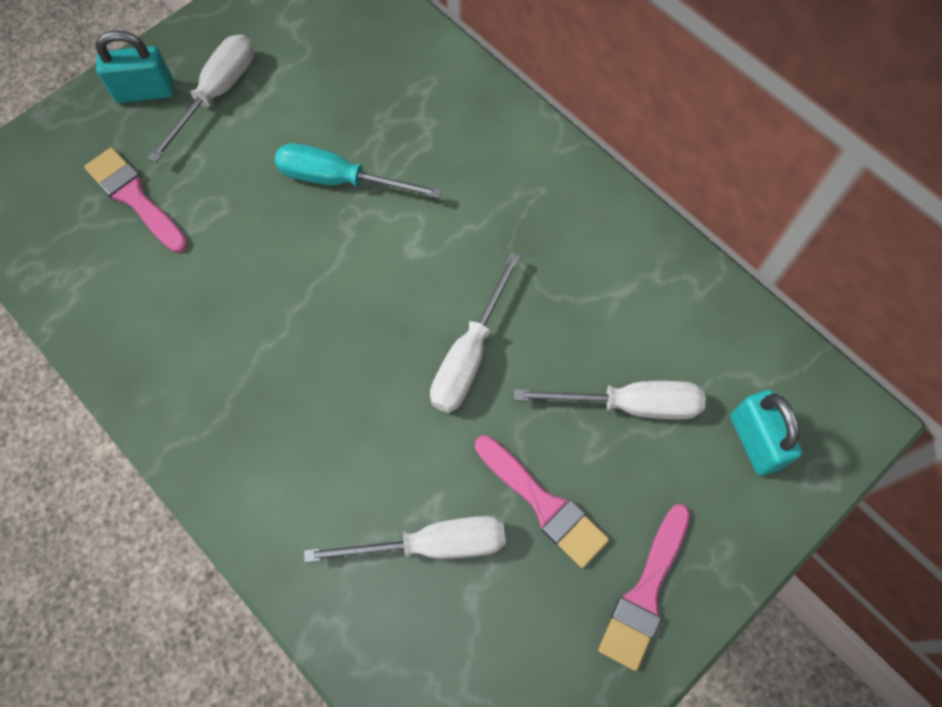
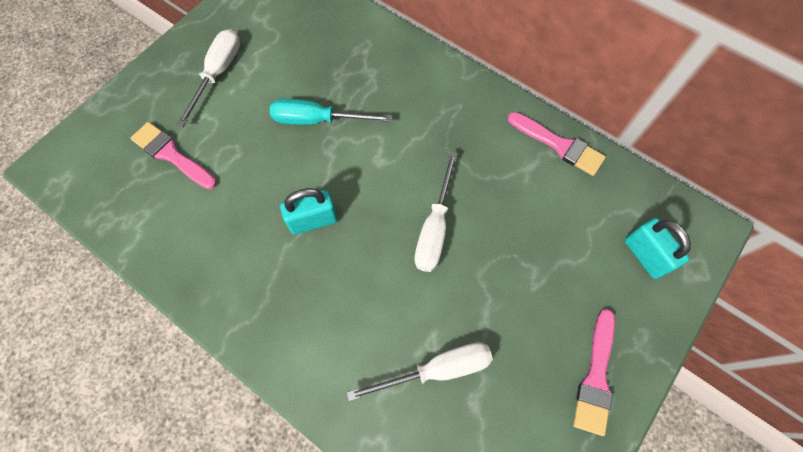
camera: 10 degrees left, 0 degrees up
(145, 92) = (166, 79): turquoise padlock -> turquoise padlock (313, 220)
(543, 504) = (510, 325): pink brush -> pink brush (559, 145)
(630, 404) = (554, 244): white screwdriver -> none

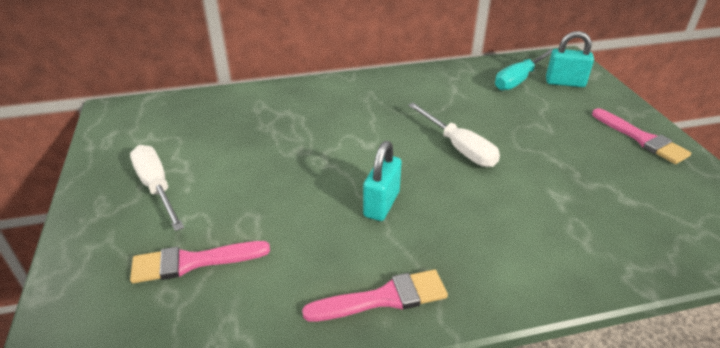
camera: 50 degrees left, 30 degrees down
(317, 120) = (289, 156): turquoise screwdriver -> turquoise screwdriver (519, 79)
(437, 370) = (585, 204): white screwdriver -> none
(559, 145) = (451, 73): pink brush -> pink brush (384, 298)

